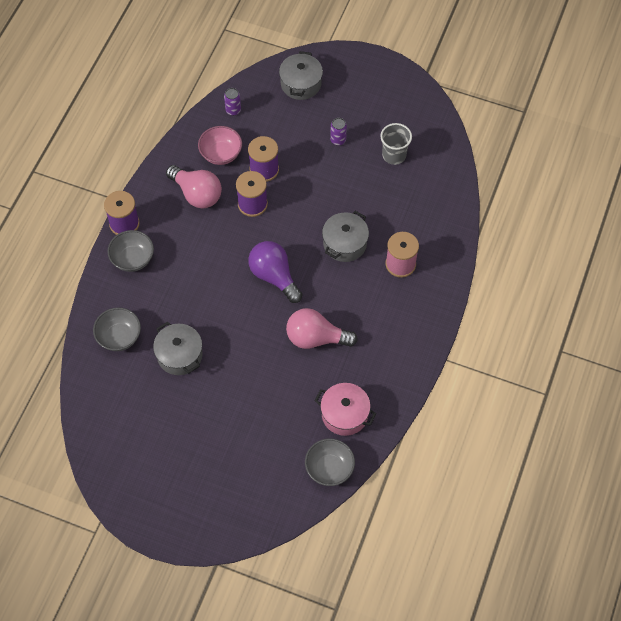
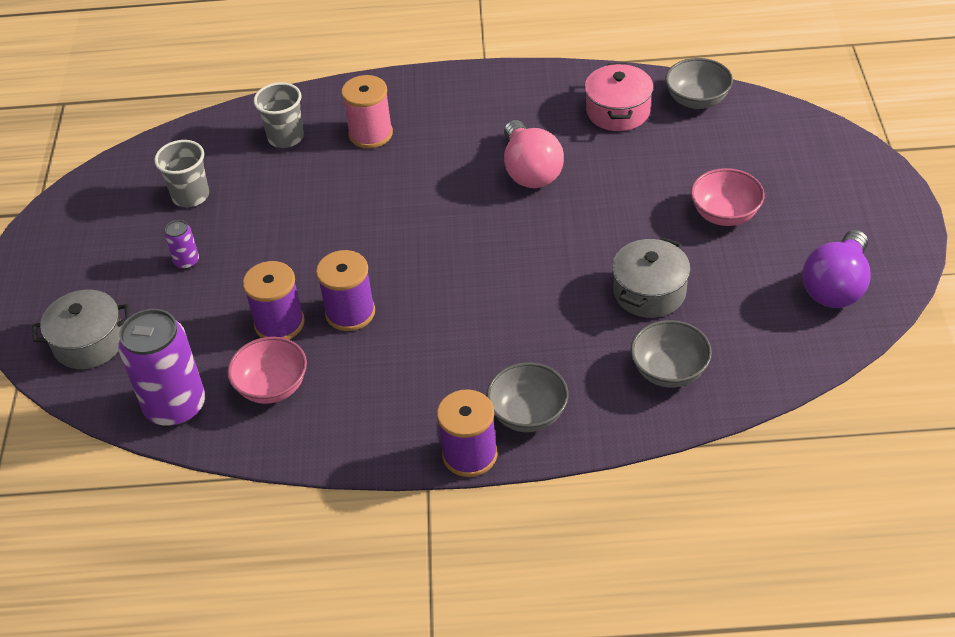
camera: 110 degrees left, 15 degrees down
(197, 194) = (364, 385): pink light bulb -> none
(216, 427) = (725, 214): none -> pink bowl
(233, 110) = (175, 407): purple can -> purple can, size x2.22
(274, 276) = (461, 244): purple light bulb -> purple light bulb (836, 286)
(345, 243) = (367, 194): grey pot -> none
(422, 218) = (286, 137): none -> grey cup

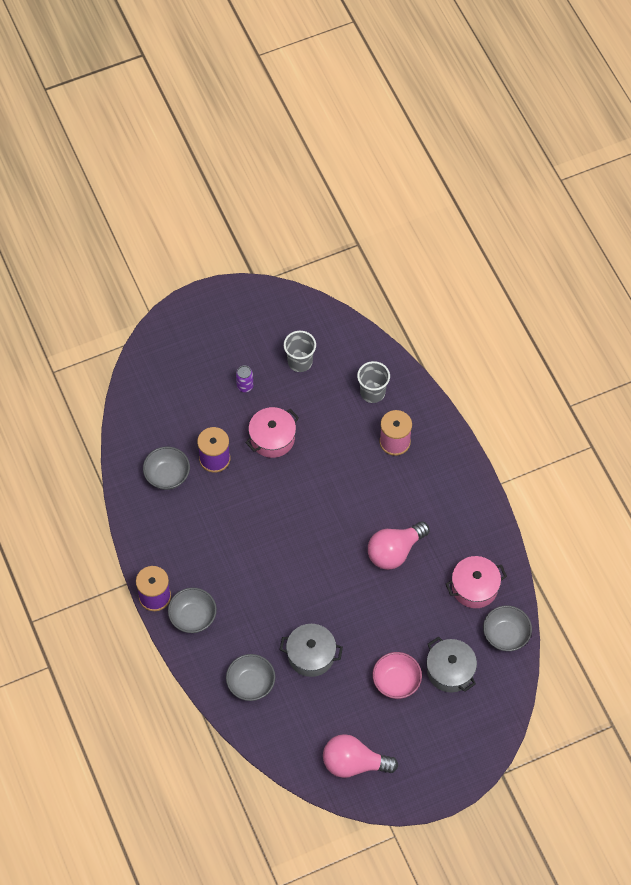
camera: 65 degrees right, 15 degrees up
(89, 342) = (166, 365): grey pot -> grey pot (450, 671)
(175, 407) = (137, 432): purple can -> none
(272, 387) = (167, 475): pink bowl -> grey bowl
(288, 252) = (272, 438): none -> pink pot
(350, 312) = (236, 493): purple spool -> none
(836, 286) = (354, 763): purple light bulb -> pink light bulb

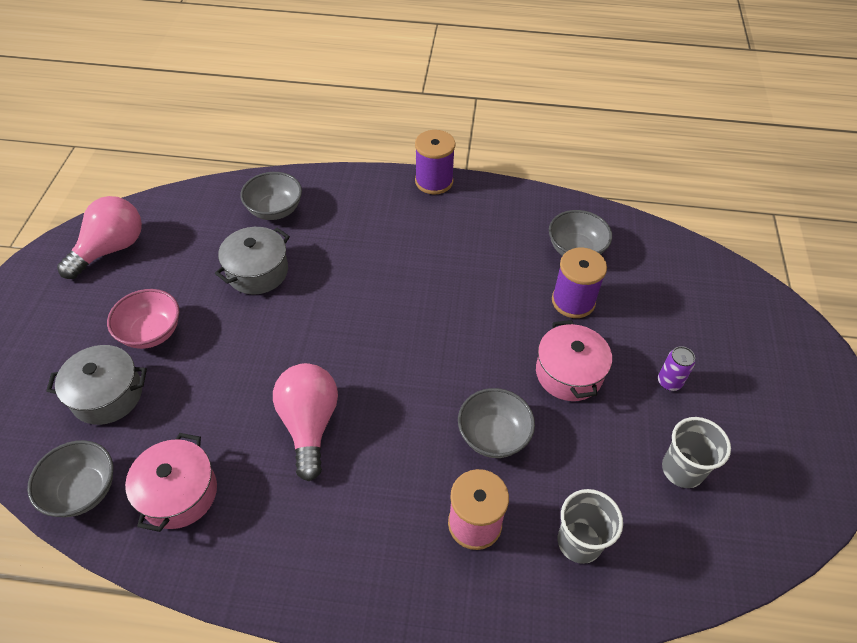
camera: 120 degrees right, 10 degrees down
(193, 617) = (386, 199): grey bowl -> grey bowl (493, 436)

